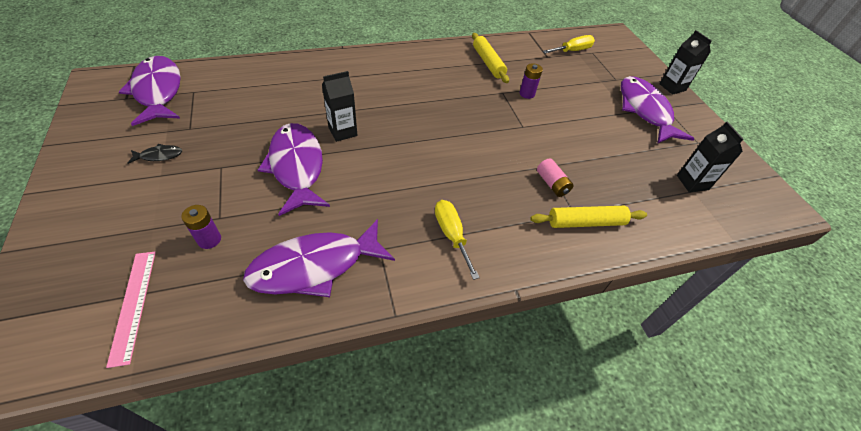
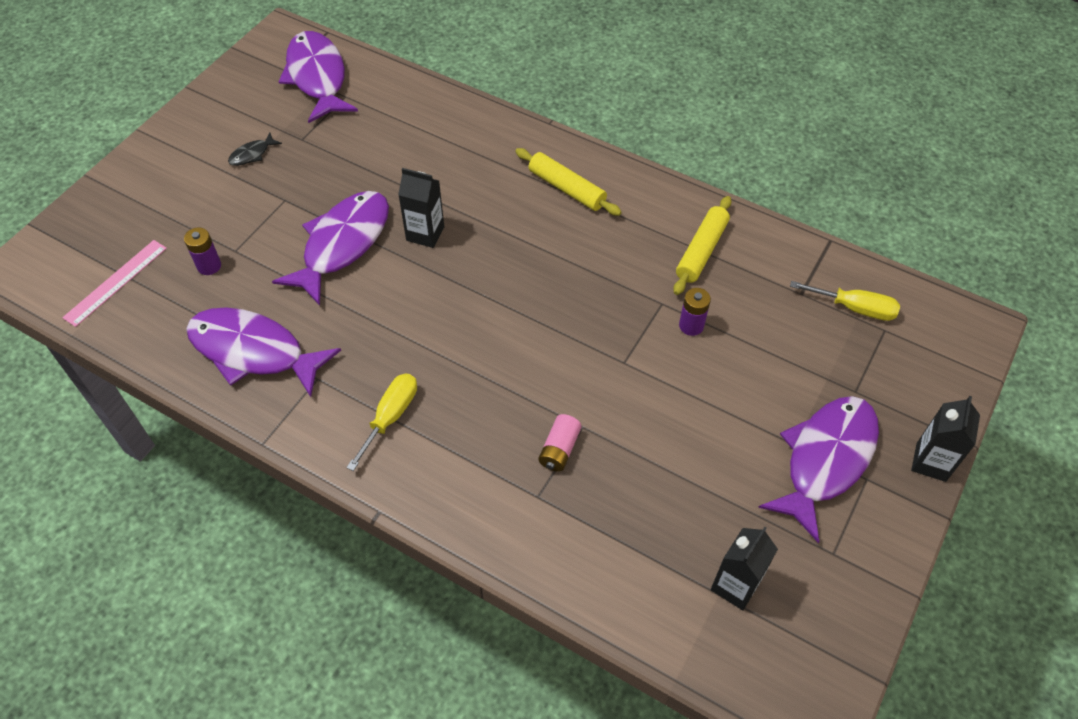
camera: 50 degrees right, 5 degrees up
(158, 91) = (317, 77): purple fish -> purple fish turned 45 degrees counterclockwise
(159, 156) = (252, 154): black fish -> black fish turned 105 degrees clockwise
(585, 222) = (535, 515): yellow rolling pin -> yellow rolling pin (566, 188)

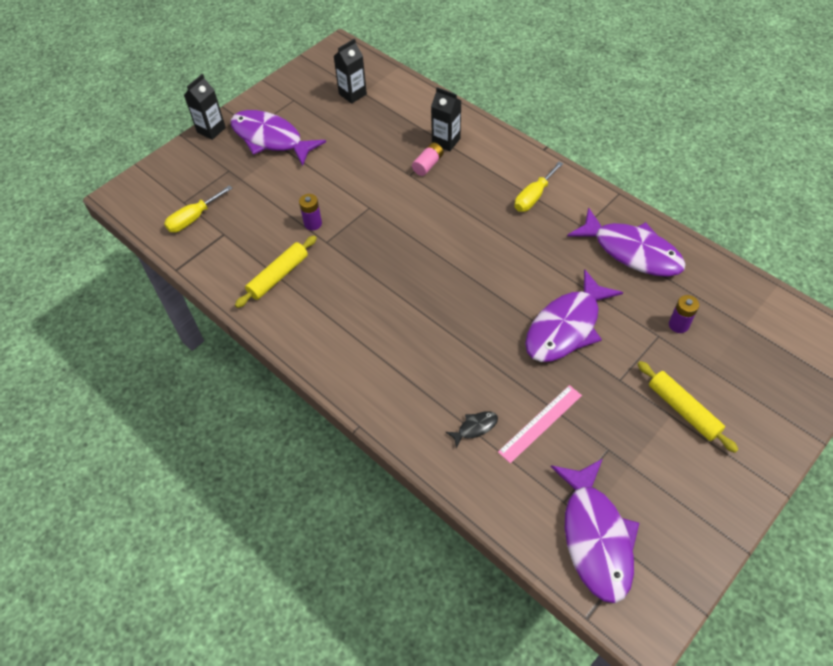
camera: 165 degrees left, 0 degrees up
(116, 282) = (755, 322): pink ruler -> pink ruler (540, 423)
(252, 154) = (657, 438): black fish -> black fish (475, 427)
(425, 233) = (495, 325): black carton -> black carton (446, 141)
(566, 188) = (365, 349): yellow rolling pin -> yellow rolling pin (683, 410)
(825, 460) = (271, 139): purple fish -> purple fish turned 75 degrees clockwise
(854, 308) = (193, 218): yellow screwdriver -> yellow screwdriver turned 75 degrees counterclockwise

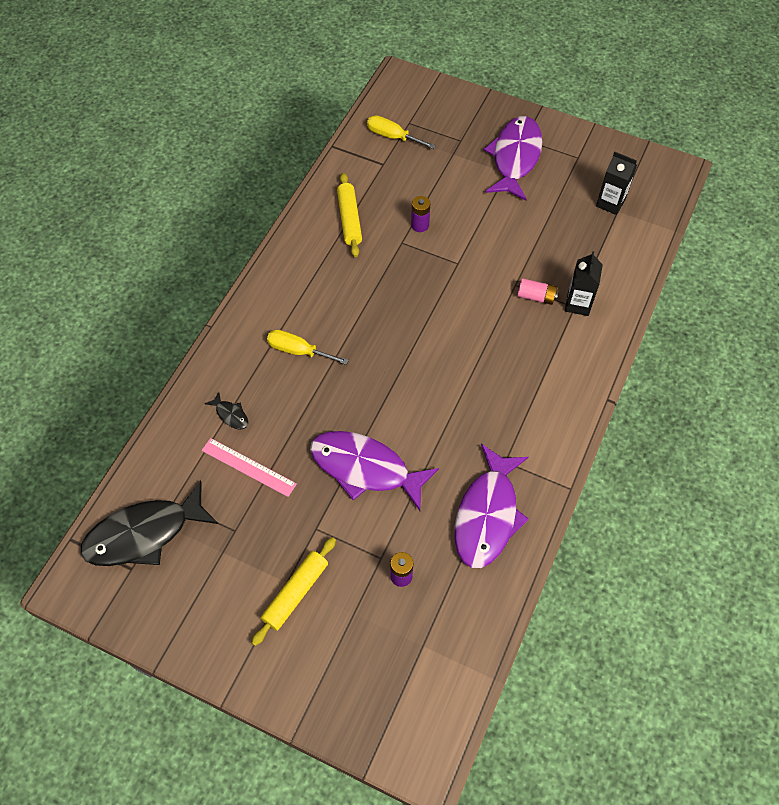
camera: 70 degrees right, 5 degrees up
(211, 130) = (506, 109): black carton -> none
(278, 276) = (349, 219): yellow rolling pin -> yellow rolling pin turned 60 degrees clockwise
(533, 197) = (530, 404): yellow screwdriver -> yellow screwdriver (298, 351)
(595, 537) = (144, 534): purple fish -> black fish

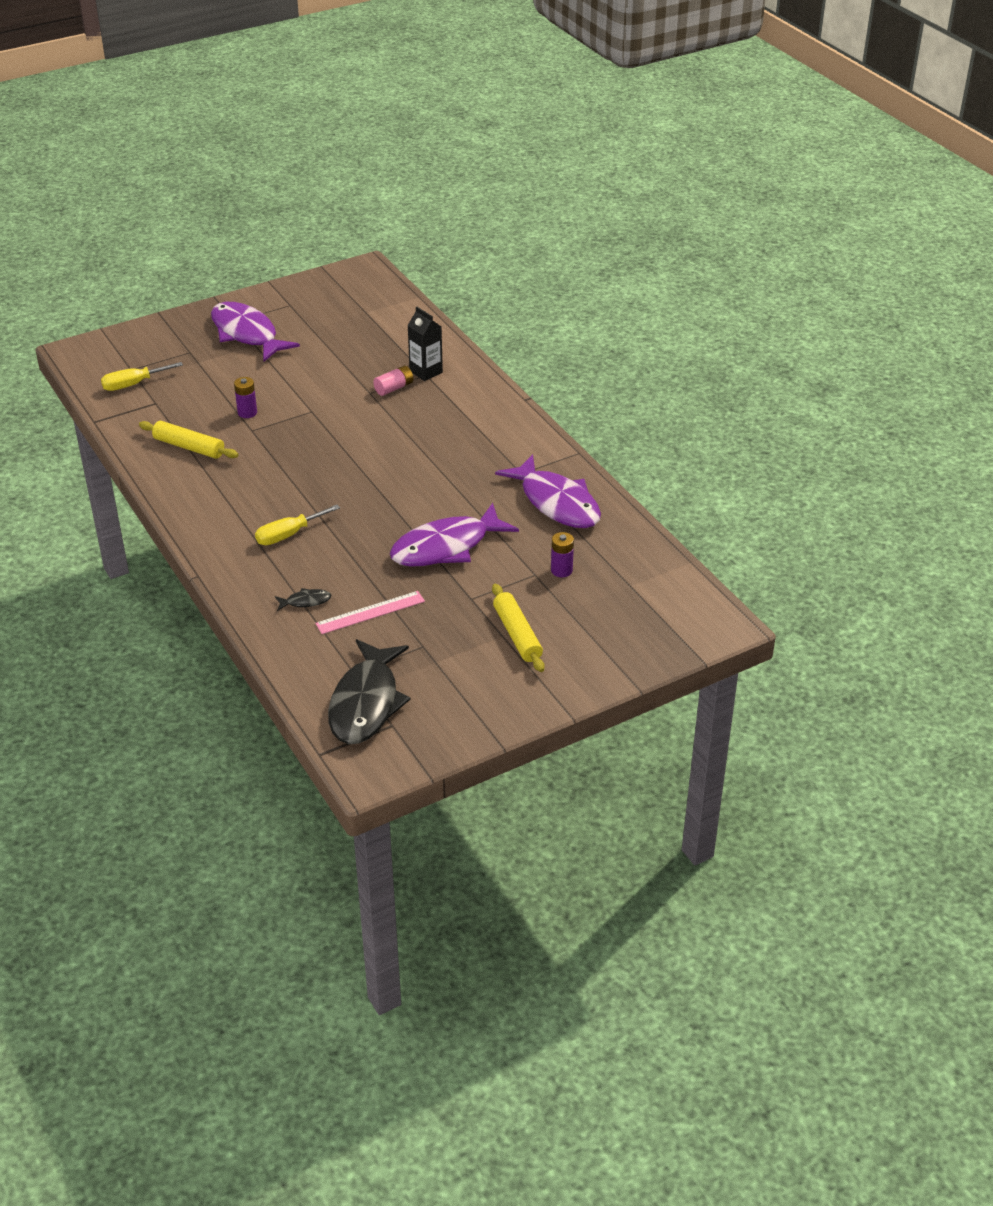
camera: 55 degrees left, 20 degrees down
(610, 203) = (354, 312): black carton -> none

